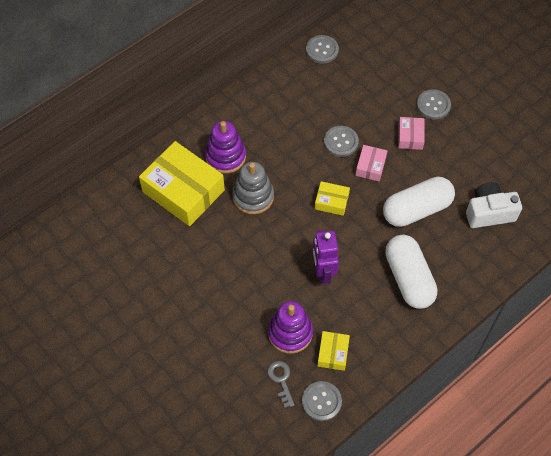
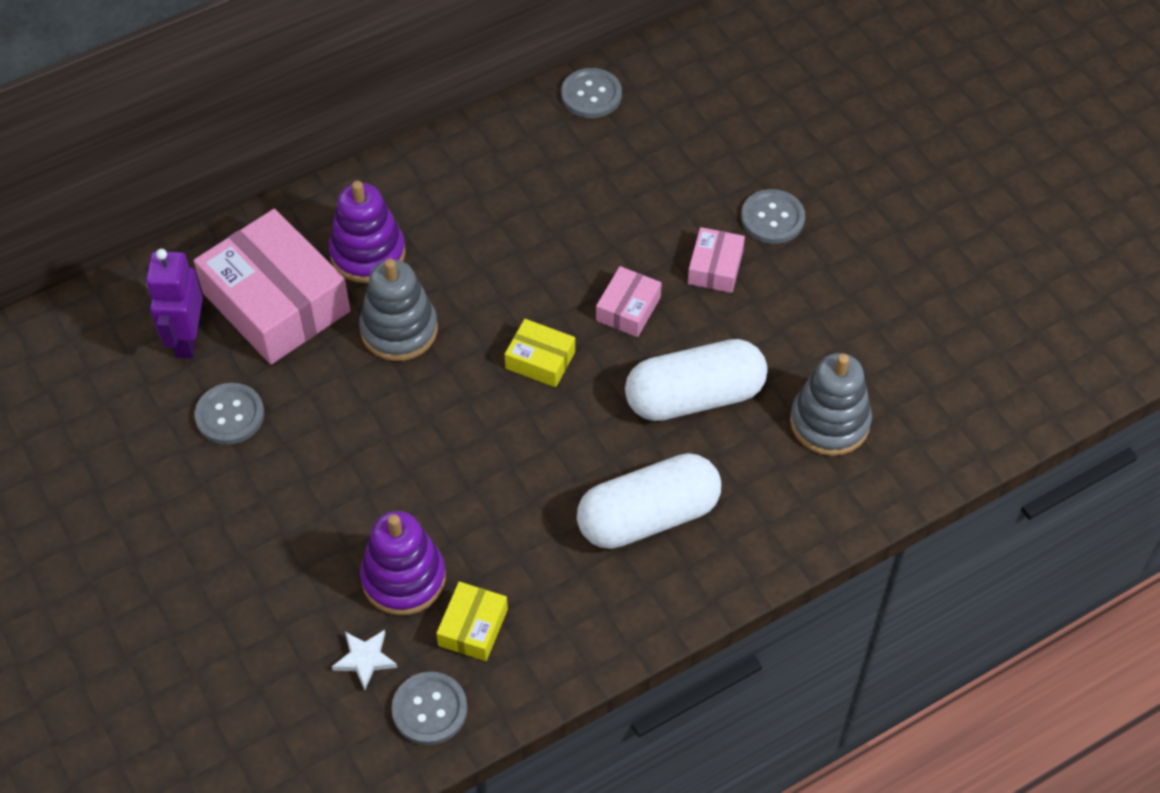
camera: 10 degrees right, 5 degrees down
(183, 191) = (276, 302): yellow box -> pink box
(281, 380) = (365, 659): grey key -> white star
(323, 271) = (492, 480): purple robot -> purple robot (187, 339)
(341, 142) = (584, 258): grey button -> grey button (230, 415)
(408, 278) = (648, 516): white capsule -> white capsule turned 75 degrees clockwise
(489, 212) = (829, 422): white camera -> grey stacking toy

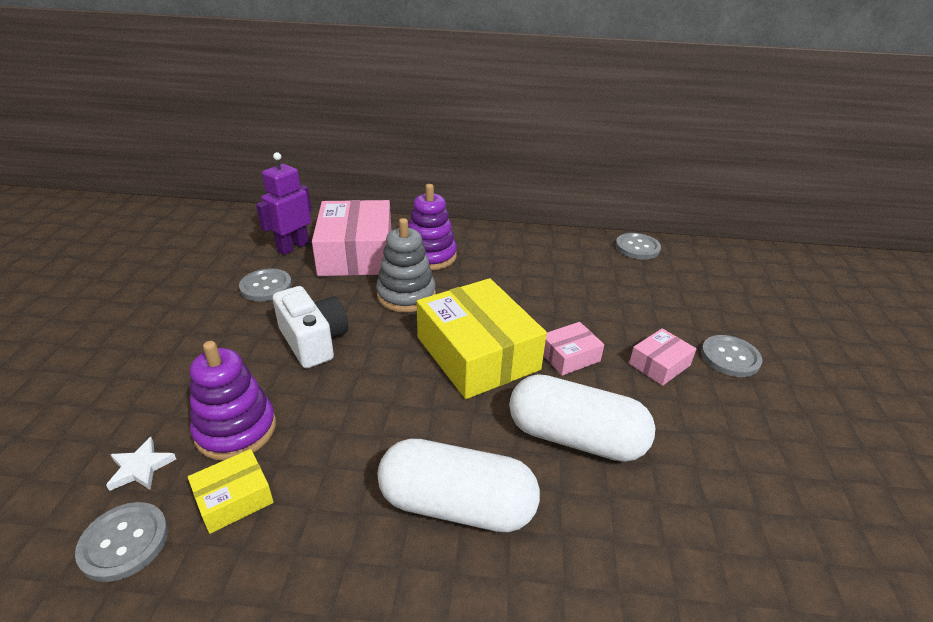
camera: 35 degrees right, 20 degrees down
(367, 448) = (314, 341): none -> white camera
(540, 360) = (477, 353): yellow box -> yellow box, size x2.14
(829, 422) = (693, 530): grey stacking toy -> none

